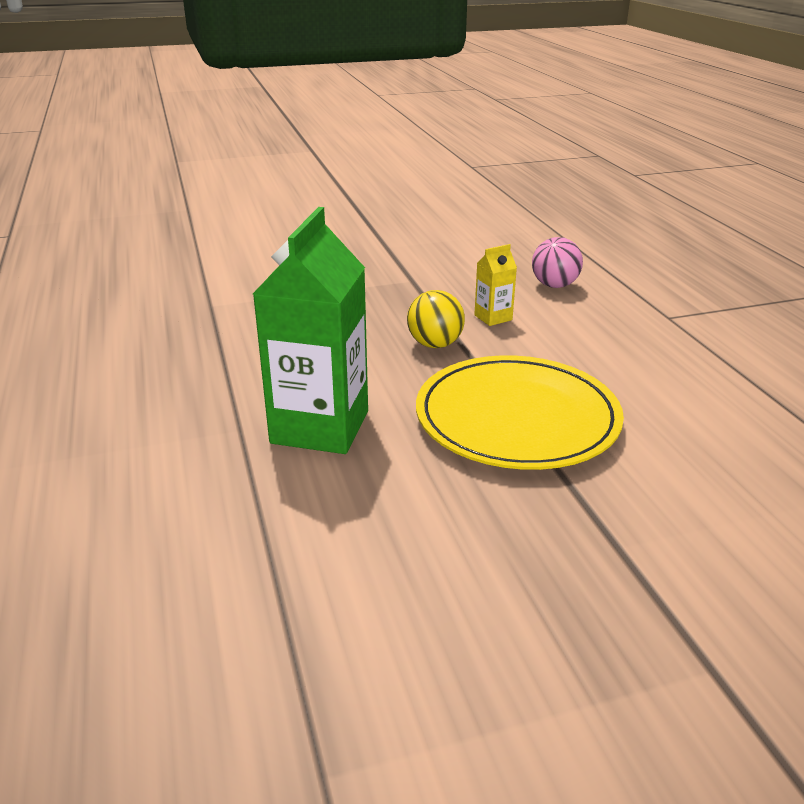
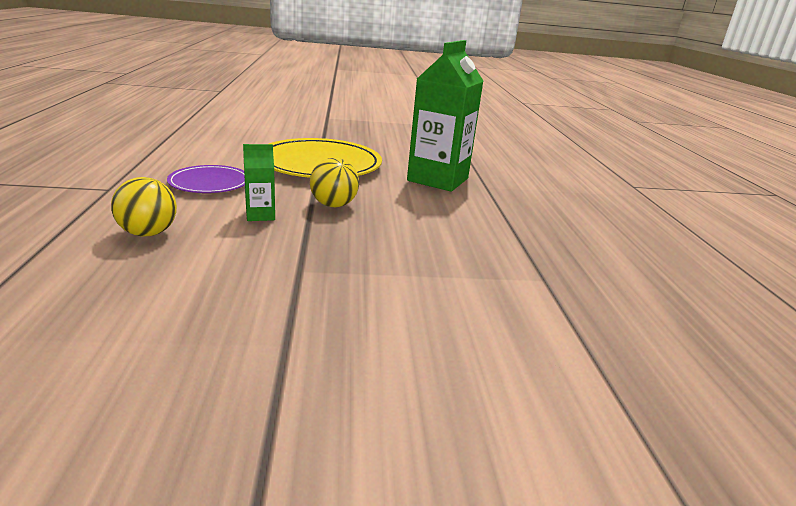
camera: 170 degrees left, 5 degrees down
(493, 317) = (260, 215): yellow carton -> green carton
(554, 285) = (148, 233): pink ball -> yellow ball
(596, 346) = (209, 183): none -> purple plate

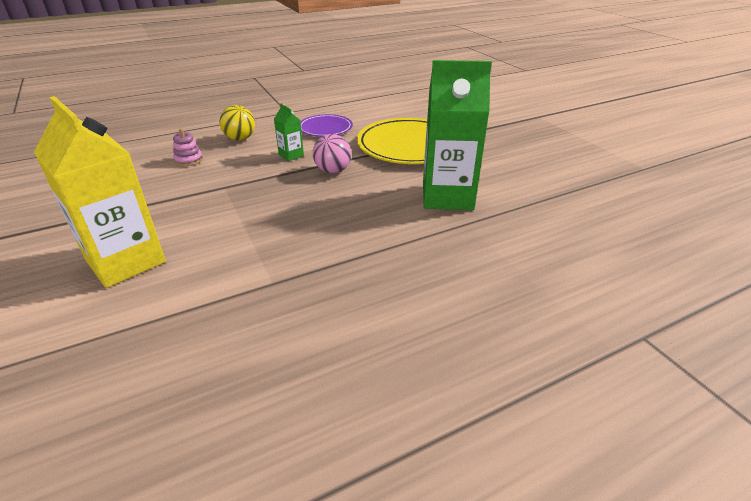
camera: 70 degrees right, 10 degrees up
(164, 283) = (188, 160): none -> pink stacking toy
(333, 205) = (333, 171): yellow ball -> pink ball
(454, 373) = (126, 261): none -> yellow carton

